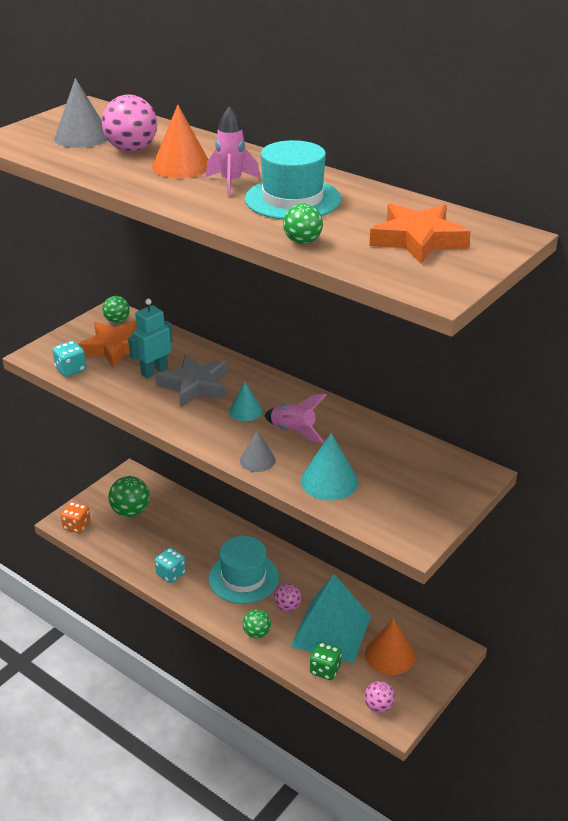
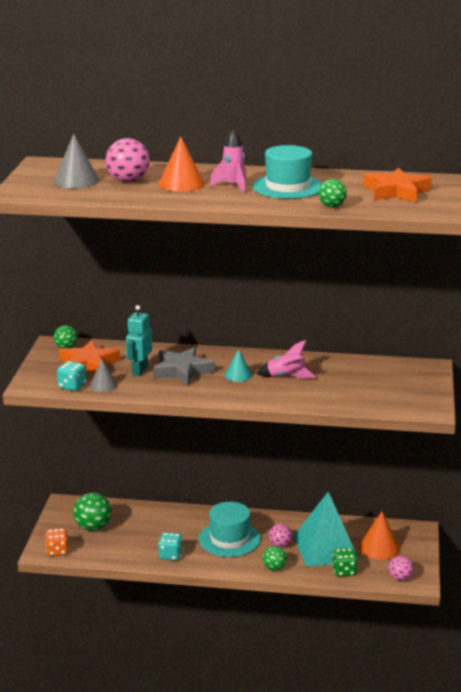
camera: 30 degrees left, 10 degrees down
(257, 460) = (282, 399): grey cone -> grey cone (103, 385)
(329, 481) = (343, 396): turquoise cone -> none

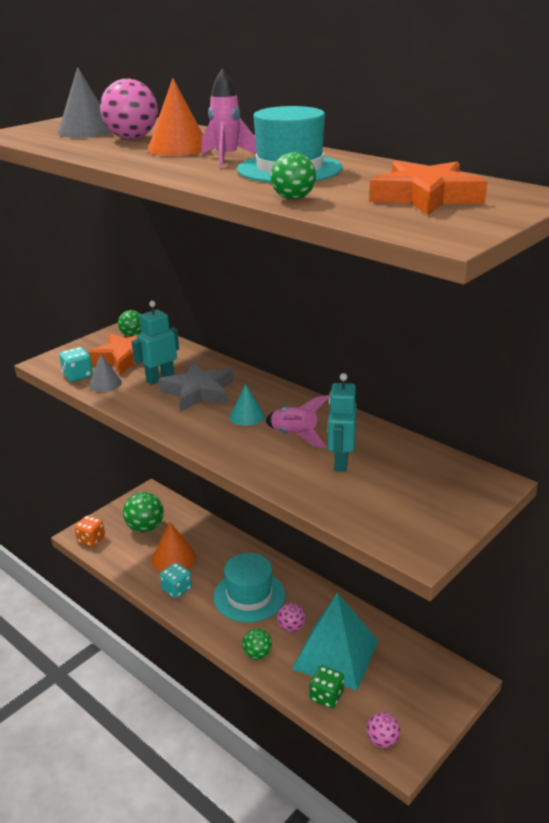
camera: 35 degrees right, 5 degrees up
(333, 382) = (340, 462): none -> turquoise robot
(379, 547) = (396, 683): orange cone -> orange cone (173, 558)

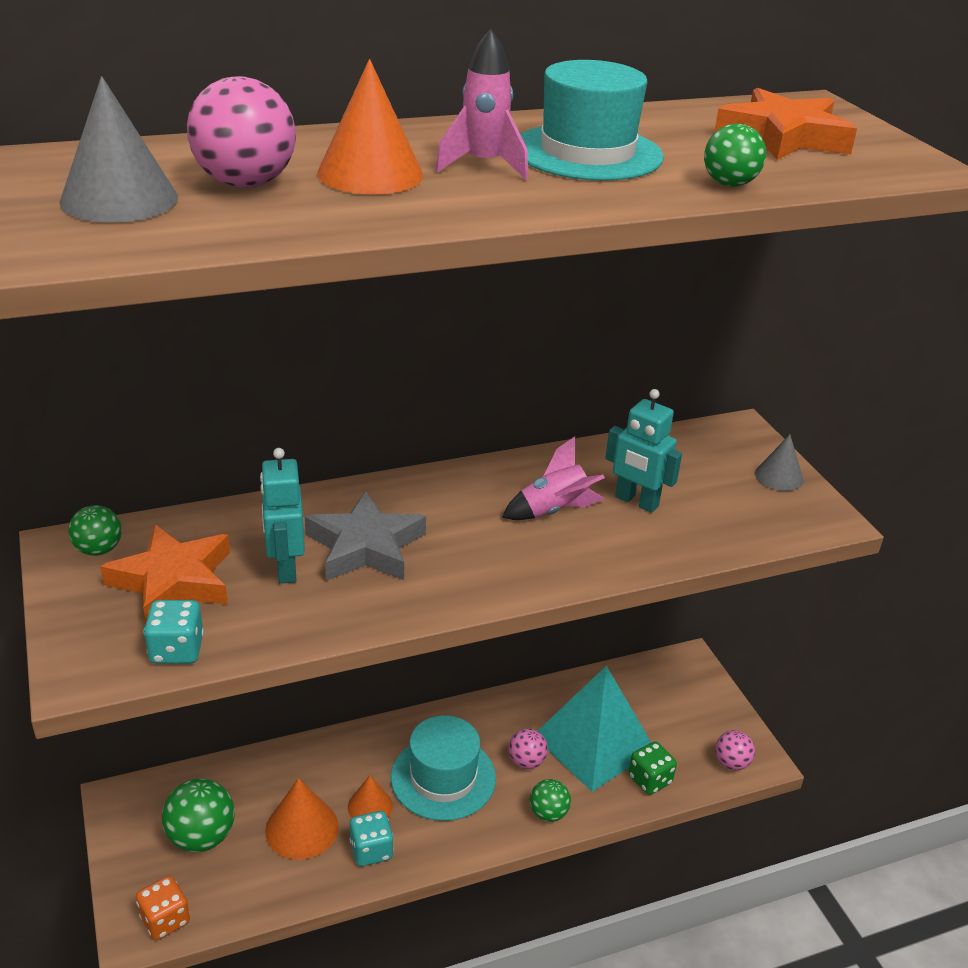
camera: 65 degrees left, 5 degrees up
(105, 384) = (239, 628): grey cone -> grey cone (779, 476)
(206, 576) = (370, 806): none -> orange cone
(247, 416) = (472, 529): turquoise cone -> none

